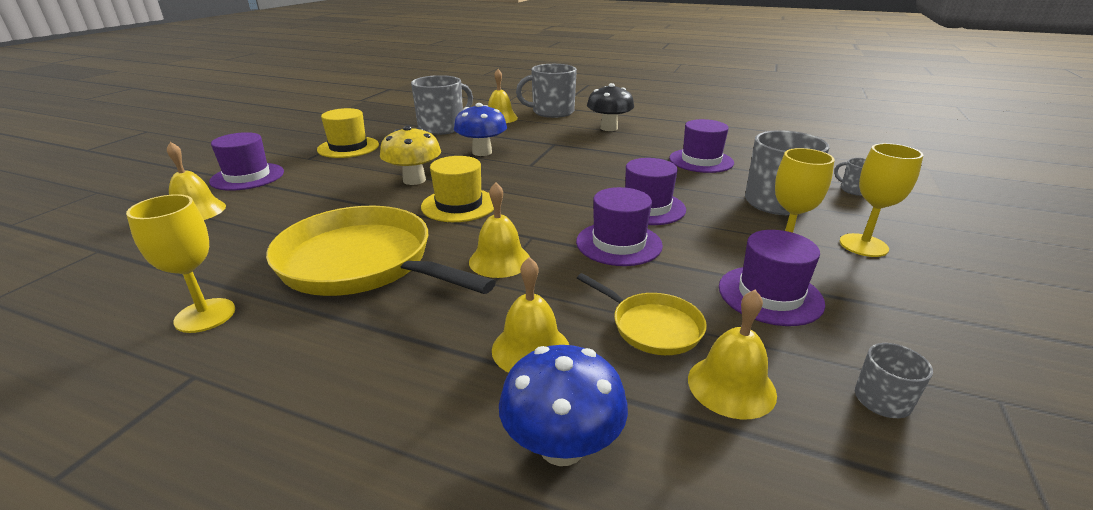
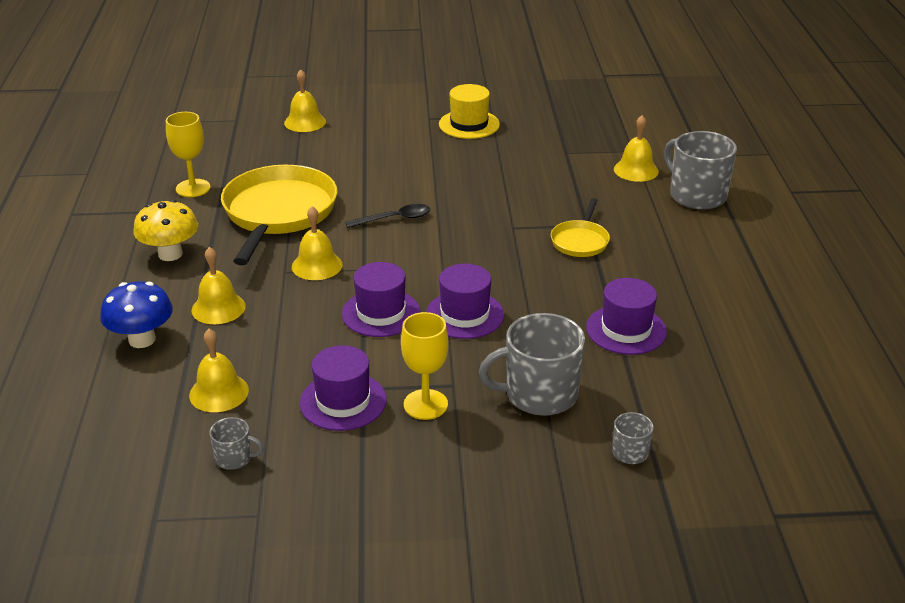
camera: 65 degrees right, 5 degrees up
(247, 177) = (372, 112): purple hat -> none
(414, 180) = (426, 182): yellow mushroom -> yellow mushroom (170, 254)
(442, 127) = (568, 149): grey mug -> none
(459, 205) = (394, 219): yellow hat -> black spoon
(482, 152) = (521, 192): blue mushroom -> none
(609, 128) = (678, 247): black mushroom -> none
(652, 327) = (267, 351): yellow pan -> yellow pan (580, 241)
(863, 245) = (475, 455): yellow goblet -> none

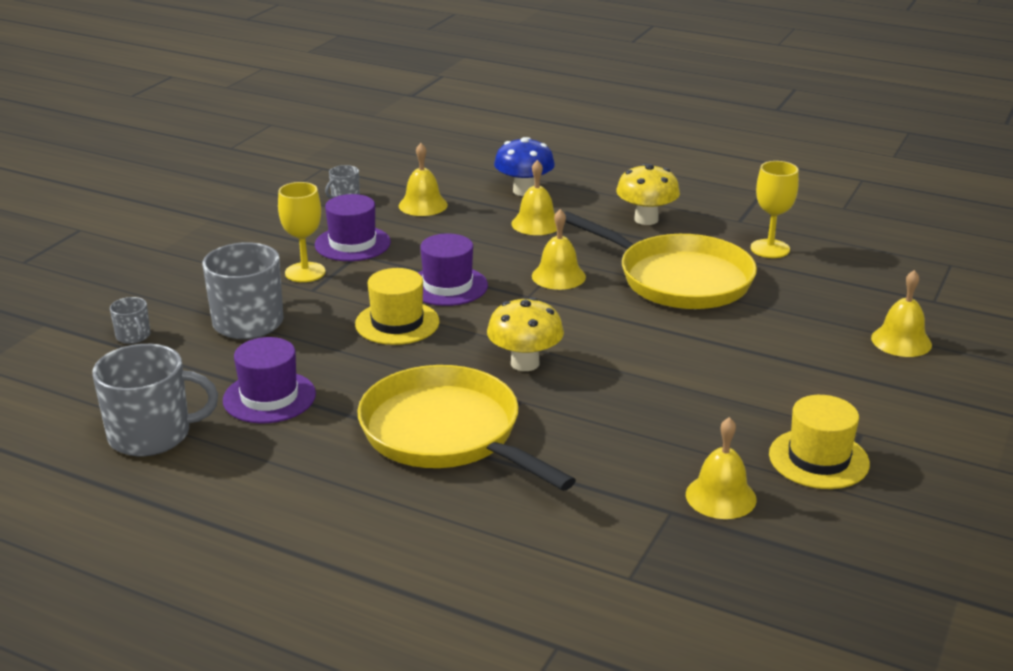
camera: 120 degrees right, 5 degrees down
(394, 219) = (607, 336): black spoon -> none
(464, 315) = (397, 323): purple hat -> yellow hat
(465, 239) = (525, 363): none -> yellow mushroom
(580, 241) = (446, 433): yellow pan -> yellow pan, size x2.04
(636, 170) = (570, 553): yellow bell -> yellow bell (720, 496)
(696, 195) = (454, 576): grey mug -> grey mug (152, 435)

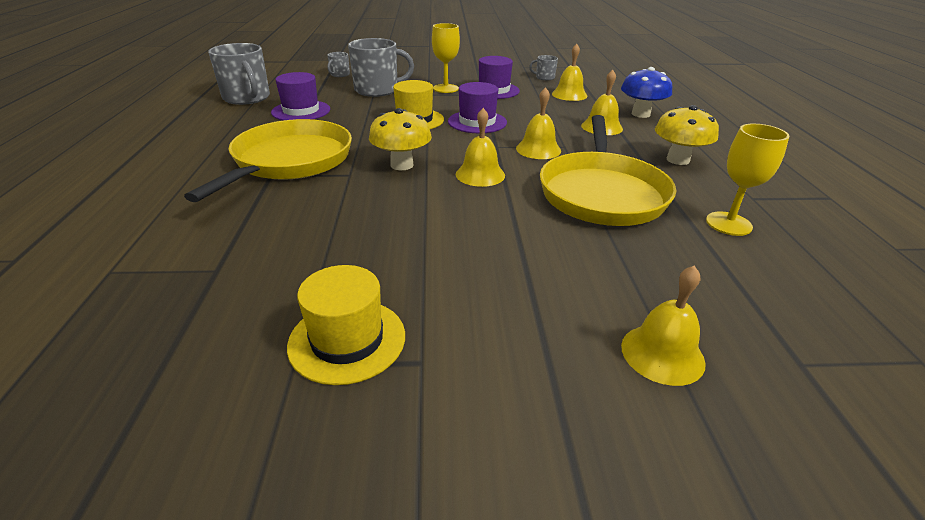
camera: 60 degrees right, 5 degrees up
(720, 496) = (249, 291): yellow bell -> yellow bell (480, 174)

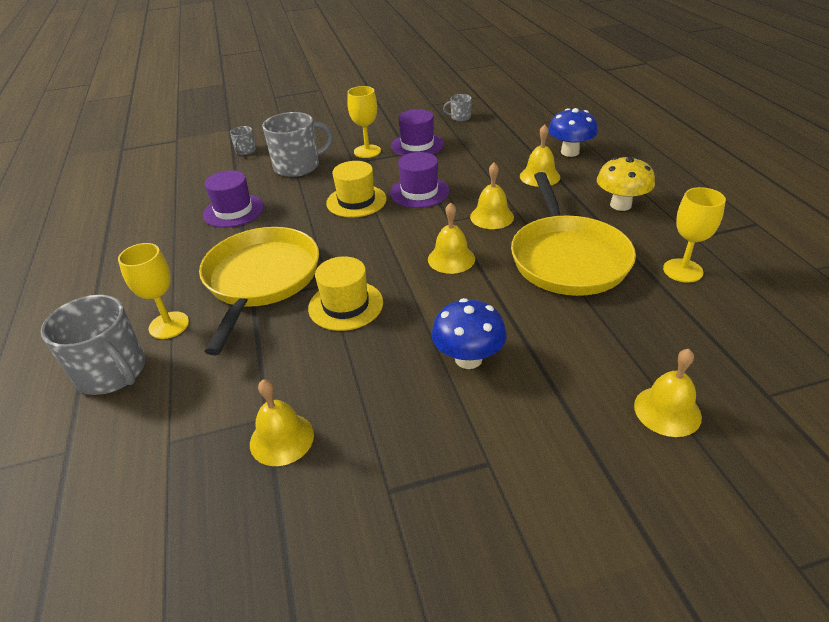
camera: 10 degrees left, 5 degrees up
(183, 180) = (169, 325): none -> yellow goblet
(247, 98) = (164, 203): grey mug -> grey mug (112, 372)
(347, 340) = (420, 458): yellow hat -> yellow hat (345, 305)
(402, 165) = (372, 262): yellow mushroom -> none
(452, 259) = (468, 359): none -> blue mushroom
(569, 94) = (493, 138): yellow bell -> yellow bell (281, 439)

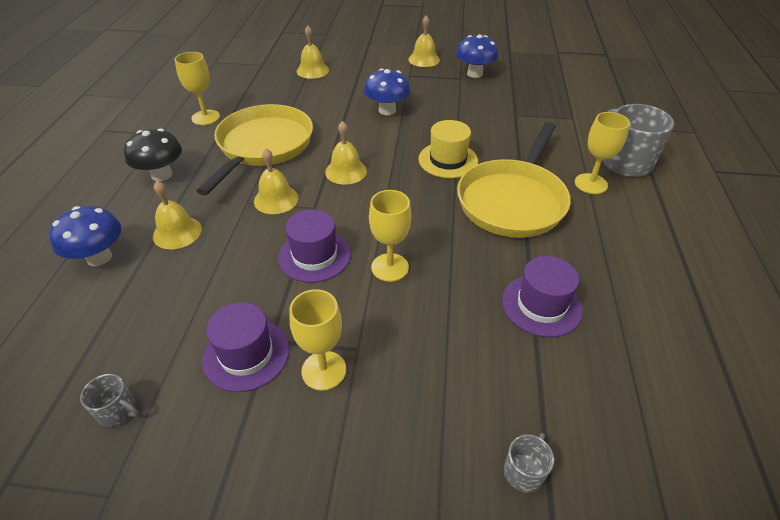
camera: 160 degrees left, 5 degrees up
(281, 439) = (508, 105): yellow bell -> yellow bell (424, 59)
(298, 166) = (440, 374): grey mug -> none
(356, 201) = (390, 267): yellow hat -> yellow goblet
(364, 519) = (474, 74): none -> blue mushroom
(620, 205) = (162, 175): yellow mushroom -> black mushroom

